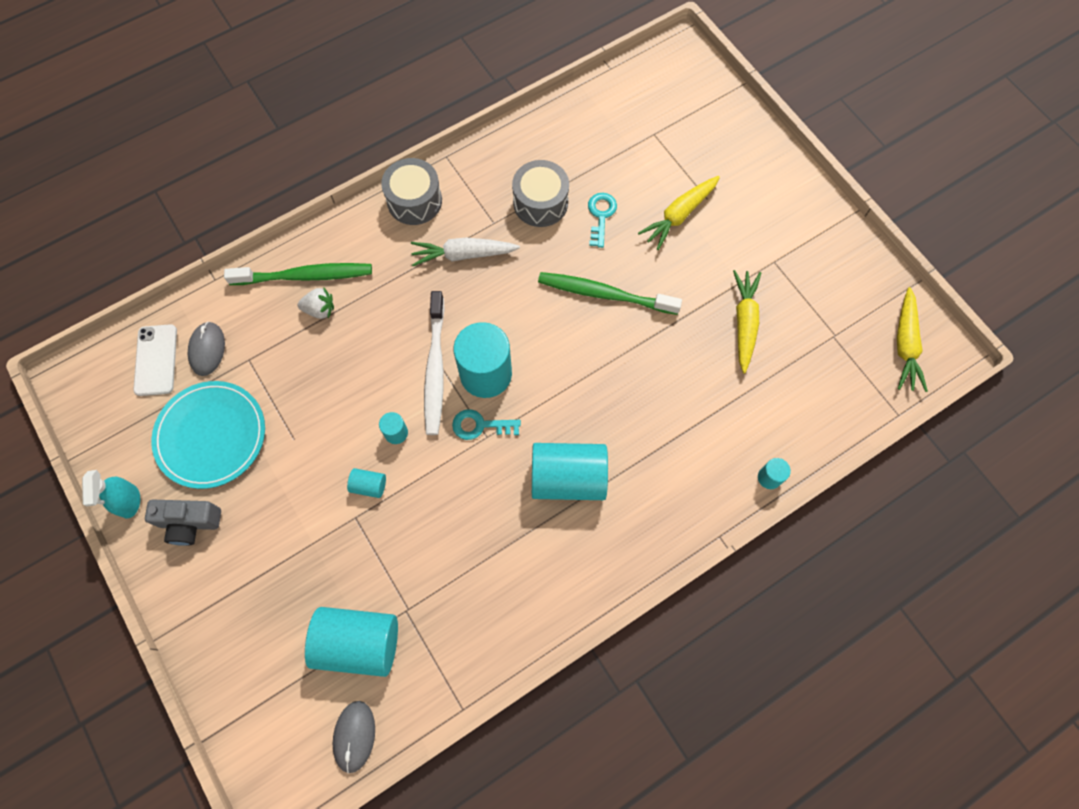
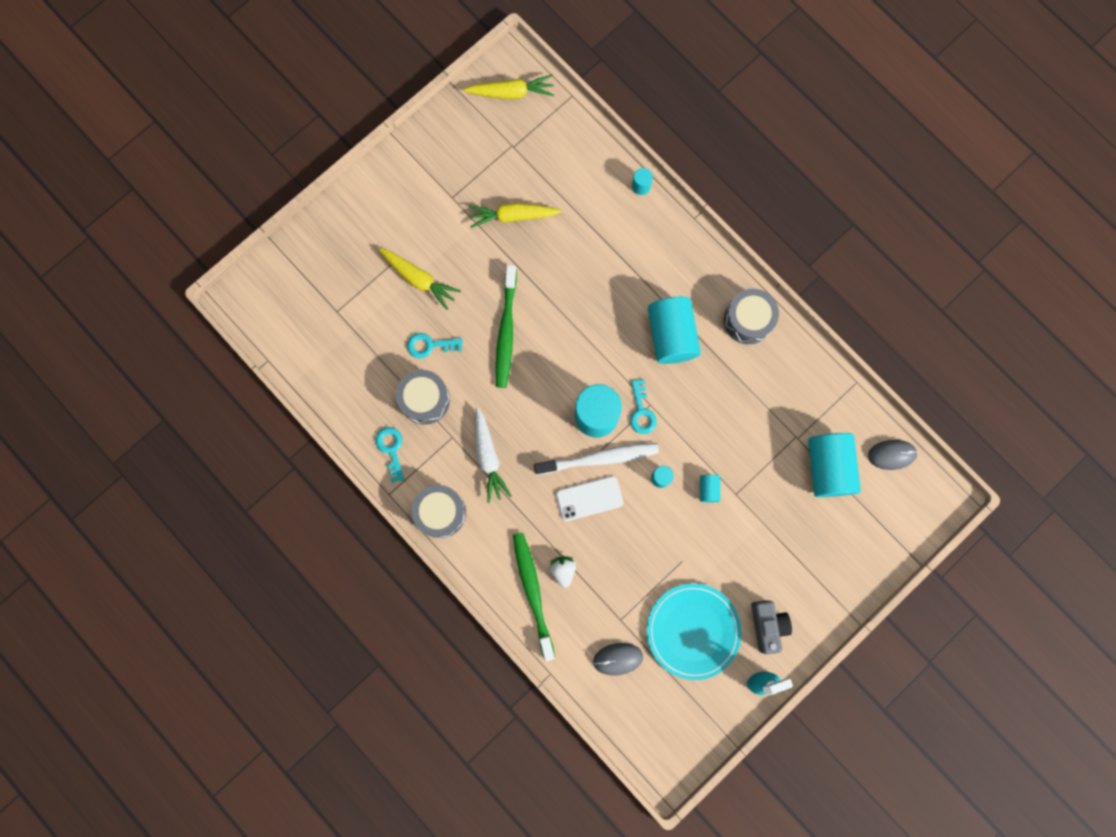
camera: 100 degrees left, 10 degrees up
(156, 360) = (635, 701): white phone -> white phone (589, 498)
(492, 164) = (391, 450): none -> turquoise key
(572, 579) = (748, 320): none -> grey drum

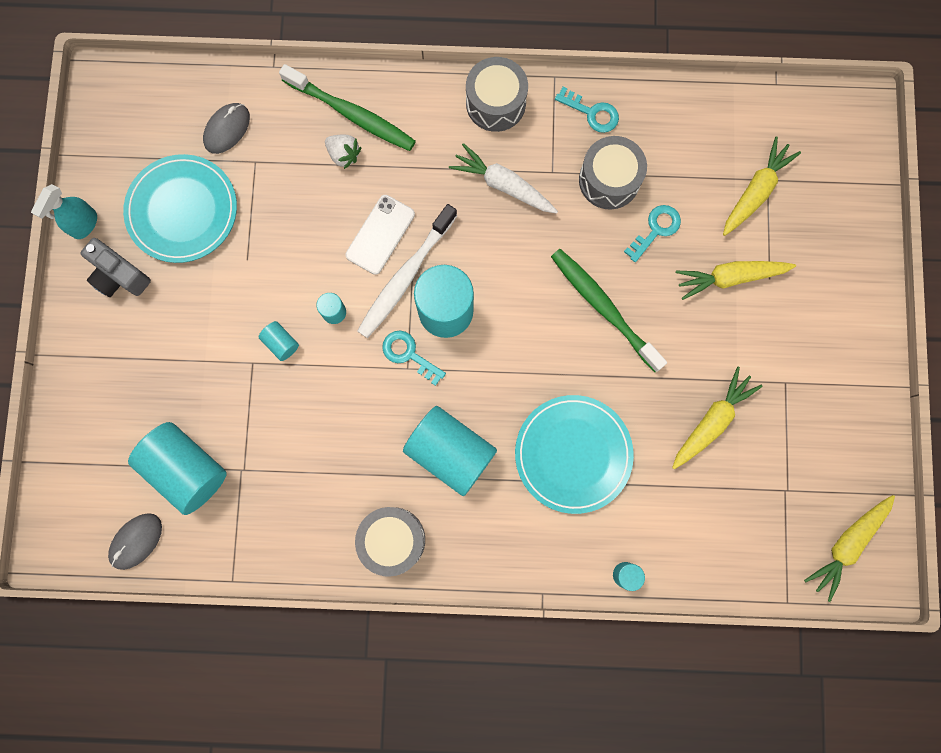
camera: 135 degrees right, 0 degrees up
(351, 311) = (755, 191): none -> yellow carrot
(605, 271) = (573, 454): none -> turquoise plate

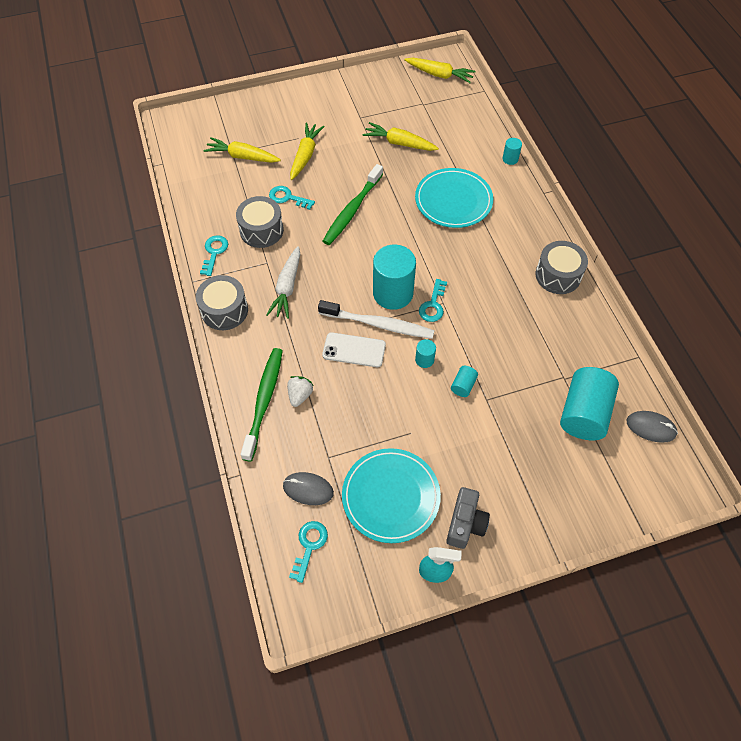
camera: 110 degrees left, 20 degrees down
(166, 112) = (309, 546): none -> turquoise key
(450, 452) = (486, 262): turquoise cylinder -> none
(730, 277) = (305, 155): yellow carrot -> yellow carrot turned 135 degrees counterclockwise

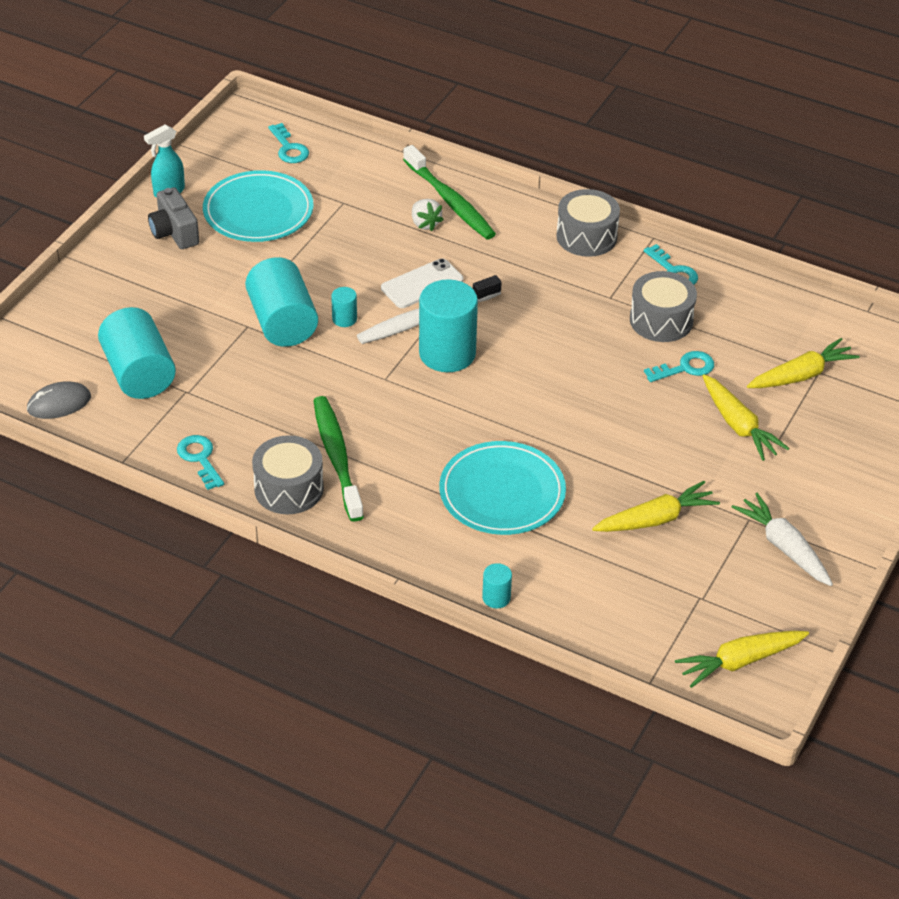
camera: 135 degrees right, 15 degrees down
(287, 287) = (558, 290): white carrot -> white carrot (784, 547)
(308, 489) = (333, 175): grey mouse -> none
(352, 210) = (599, 403): green toothbrush -> green toothbrush (337, 457)
(433, 305) = (393, 370): turquoise key -> turquoise key (200, 459)
(463, 385) = (282, 322): turquoise cylinder -> turquoise cylinder, size x2.25

